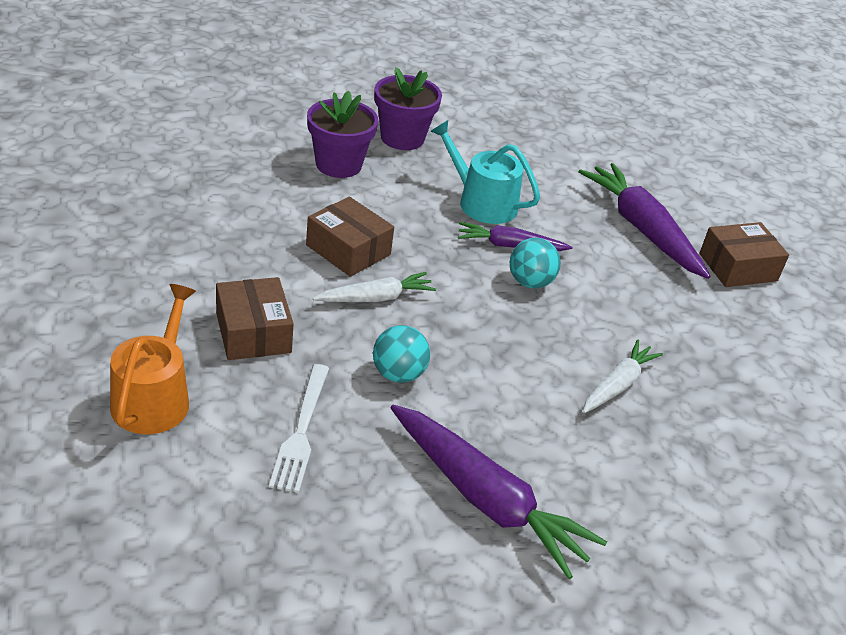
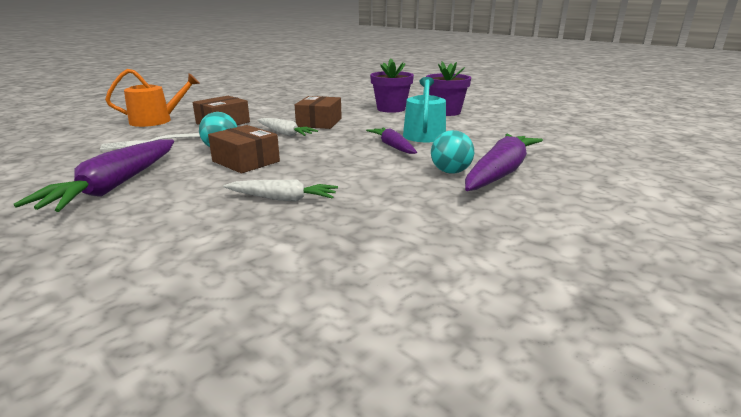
camera: 65 degrees right, 15 degrees down
(530, 282) = (363, 157): turquoise ball -> turquoise ball (450, 172)
(738, 267) = (534, 213): brown box -> brown box (246, 161)

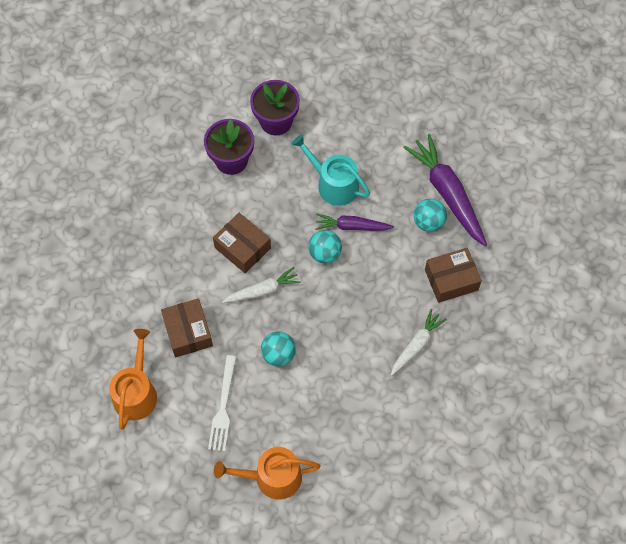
camera: 60 degrees left, 40 degrees up
(67, 170) = (272, 477): none -> orange watering can
(115, 186) = (331, 444): purple carrot -> none
(246, 161) = (325, 345): brown box -> brown box (451, 280)
(349, 143) = (325, 254): none -> turquoise ball

